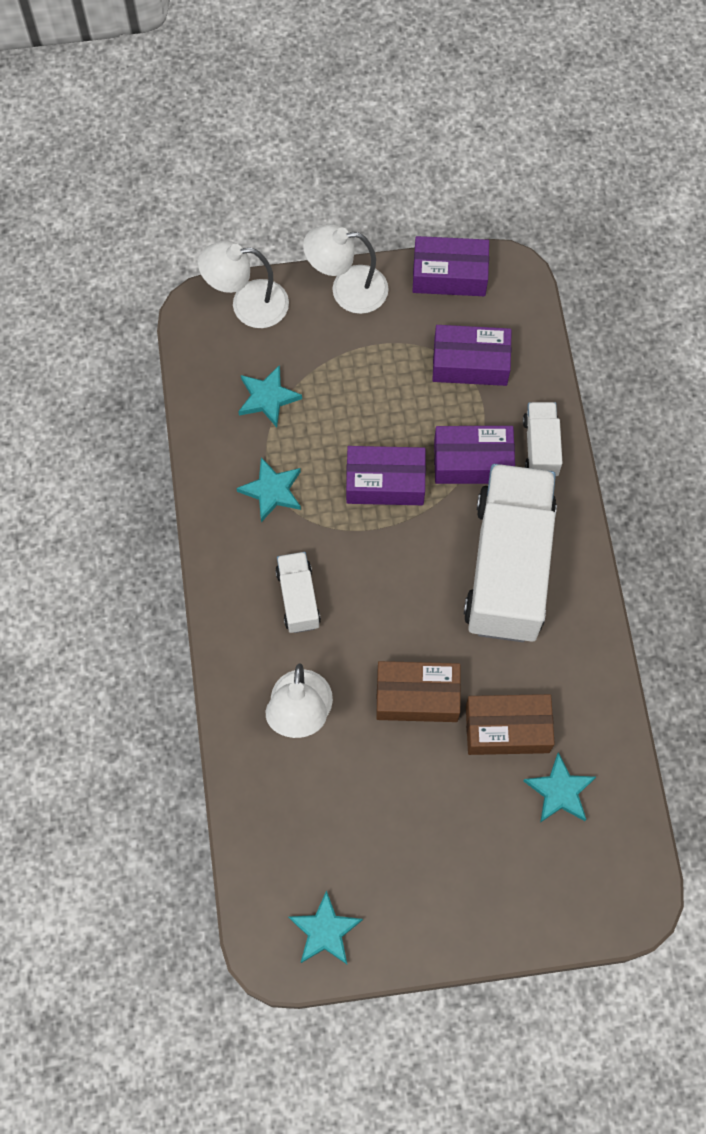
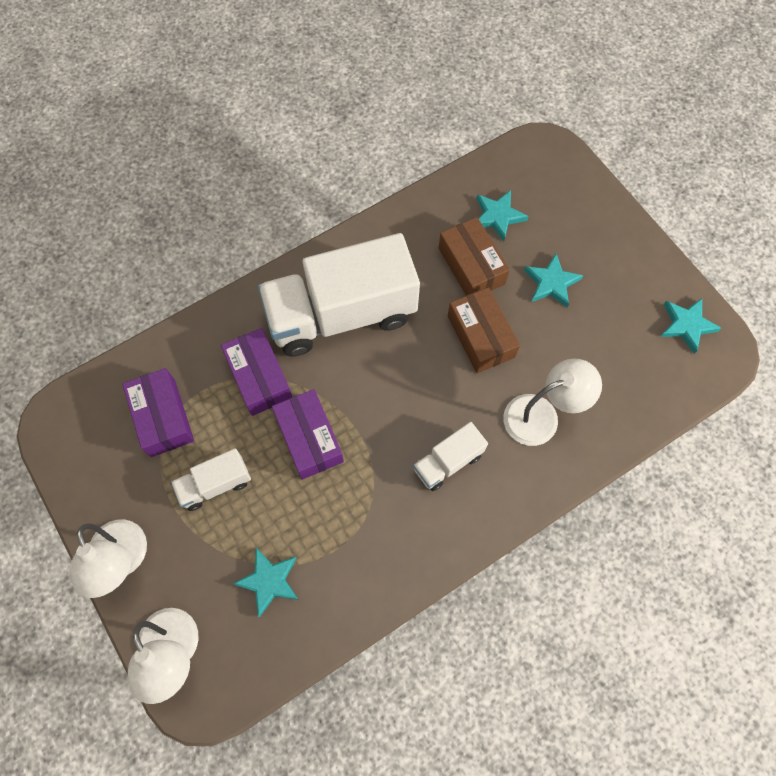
camera: 115 degrees left, 0 degrees up
(272, 491) = (361, 531): turquoise star -> turquoise star (551, 283)
(449, 275) = (74, 473): purple box -> none
(540, 447) = (223, 331): white truck -> white truck (215, 484)

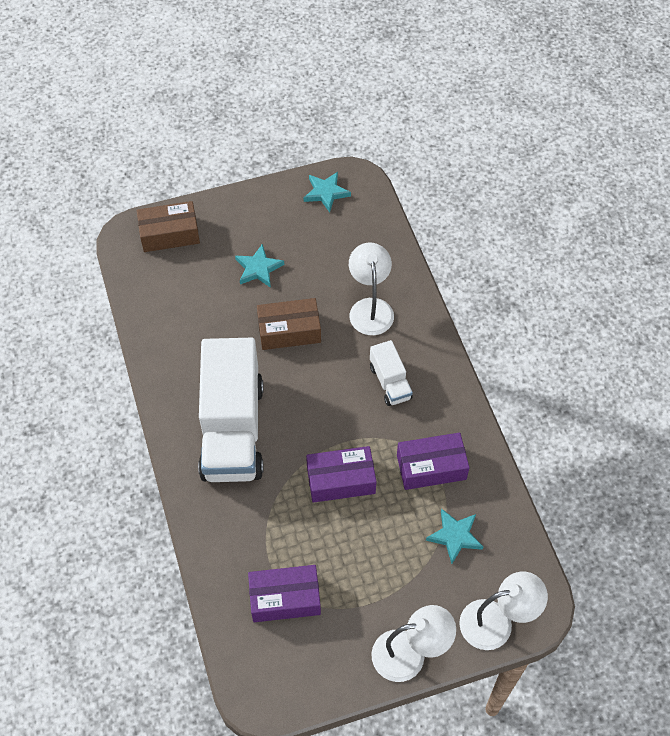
camera: 75 degrees left, 10 degrees down
(215, 484) = (361, 564): white truck -> none
(259, 377) = (271, 509): purple box -> purple box (431, 467)
(471, 266) = (222, 320): brown box -> brown box (169, 234)
(497, 216) = (182, 288): turquoise star -> none

